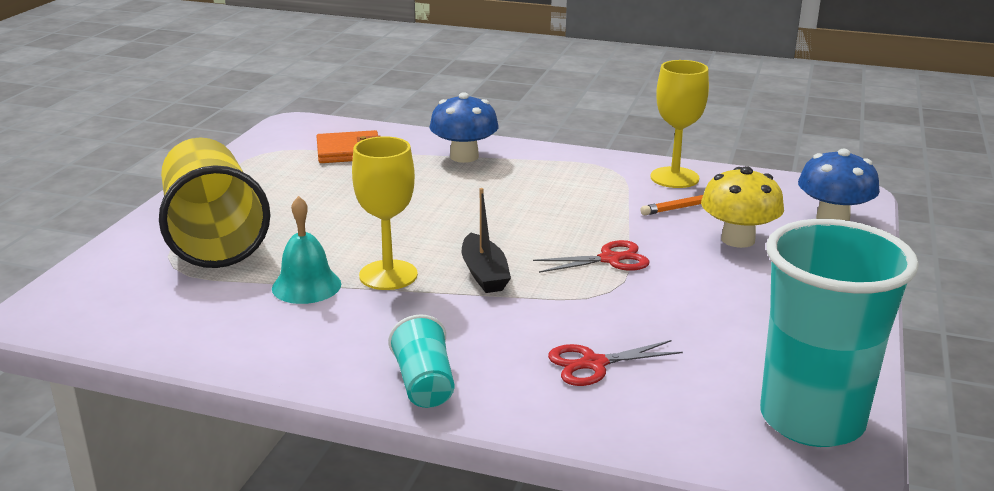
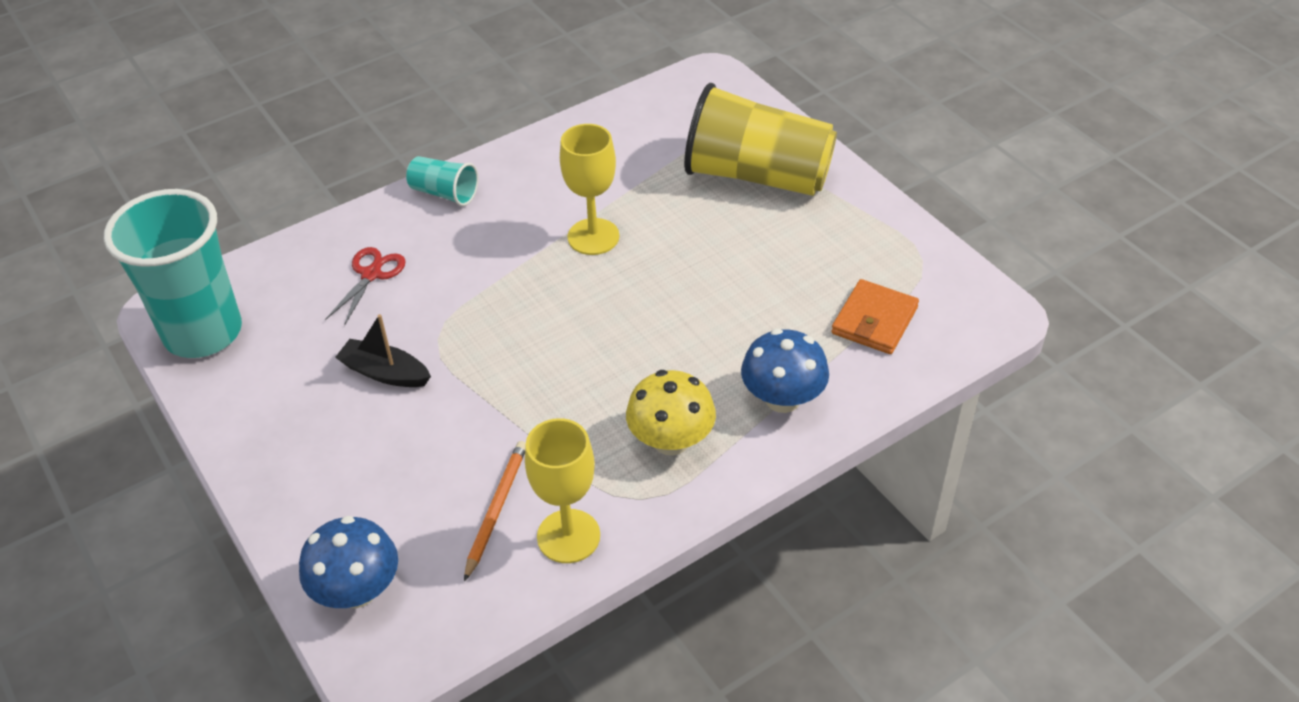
camera: 130 degrees right, 20 degrees up
(306, 286) = (622, 192): turquoise bell -> none
(484, 274) = (538, 286): black boat -> black boat (385, 373)
(610, 259) = (478, 371): red scissors -> none
(738, 239) = (410, 481): yellow mushroom -> yellow mushroom (671, 440)

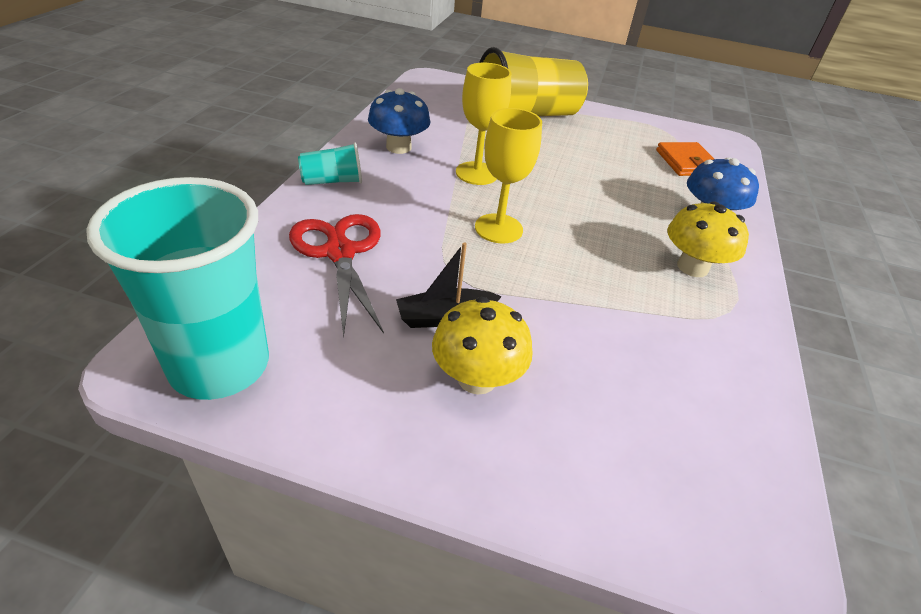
camera: 45 degrees left, 5 degrees down
(350, 433) = (477, 378): none -> yellow mushroom
(357, 590) = (663, 510): blue mushroom -> blue mushroom (398, 147)
(371, 274) = (339, 252): red scissors -> red scissors, size x1.67
(496, 509) = (663, 371): orange pencil -> none
(568, 536) = (731, 361): yellow goblet -> yellow goblet (498, 228)

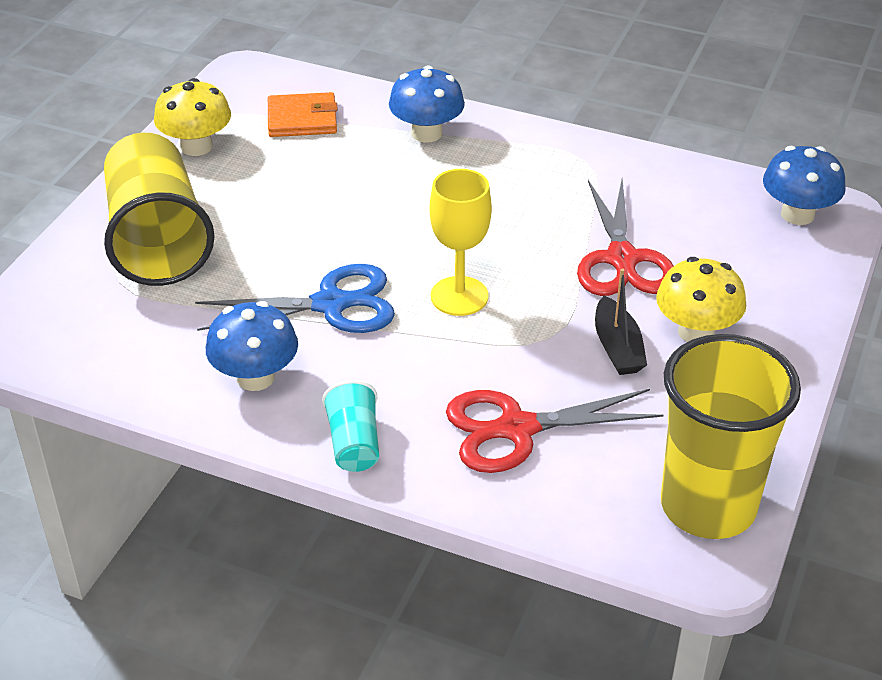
camera: 80 degrees left, 0 degrees up
(220, 366) = (708, 506): turquoise cup -> yellow cup
(476, 173) = (331, 304): yellow goblet -> blue scissors
(579, 329) = (622, 259): none -> red scissors
(692, 267) = (520, 167): yellow mushroom -> yellow mushroom (196, 146)
(735, 508) = (797, 214): none -> blue mushroom

